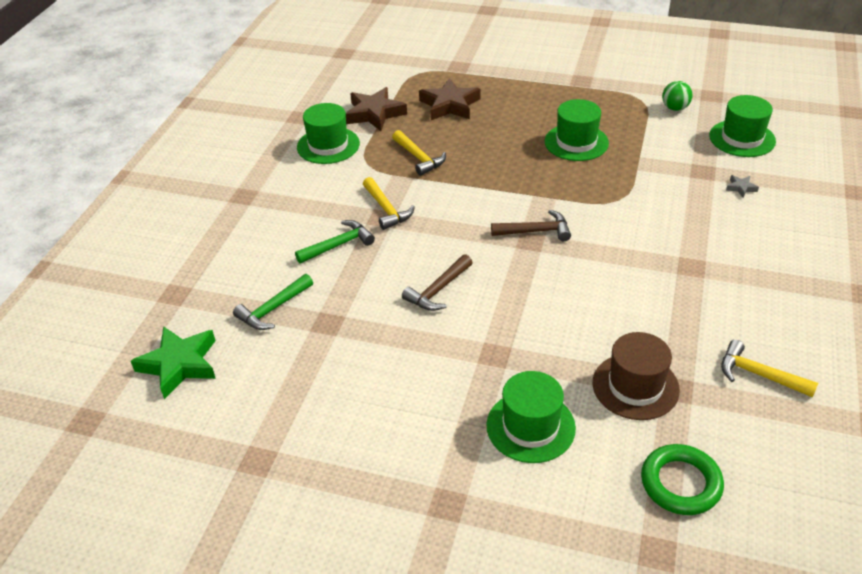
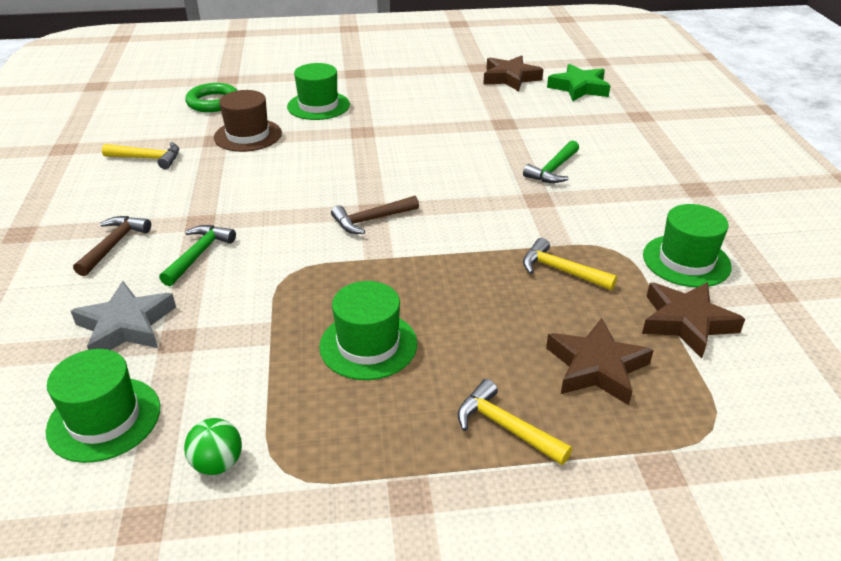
camera: 155 degrees right, 5 degrees down
(240, 415) = (510, 78): none -> brown star
(273, 309) = (554, 122): green hammer -> green hammer (198, 255)
(386, 209) = (541, 207): yellow hammer -> yellow hammer (505, 427)
(438, 290) = (434, 157): brown hammer -> brown hammer (114, 245)
(741, 188) = (126, 326): grey star -> grey star, size x2.30

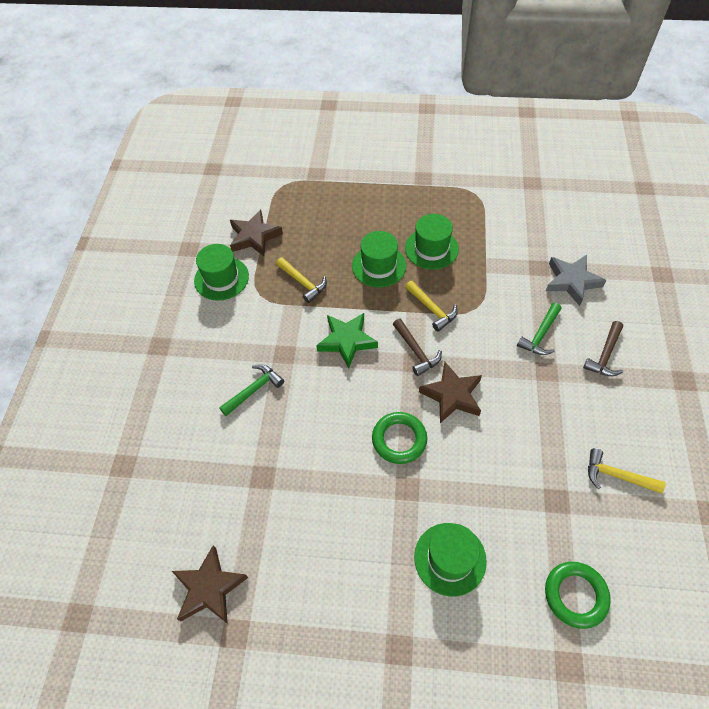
camera: 165 degrees left, 20 degrees up
(104, 419) = (564, 227): green hat -> green hat (379, 266)
(217, 463) = (505, 200): green ball -> none
(248, 135) = (524, 503): brown hat -> none
(371, 220) = (416, 351): brown hammer -> brown hammer turned 75 degrees clockwise
(377, 156) = (399, 439): none -> green ring
(505, 427) = (374, 198): yellow hammer -> yellow hammer (432, 309)
(579, 88) = (145, 542): green star -> green star (347, 341)
(596, 367) = (317, 219): brown star -> brown star (452, 395)

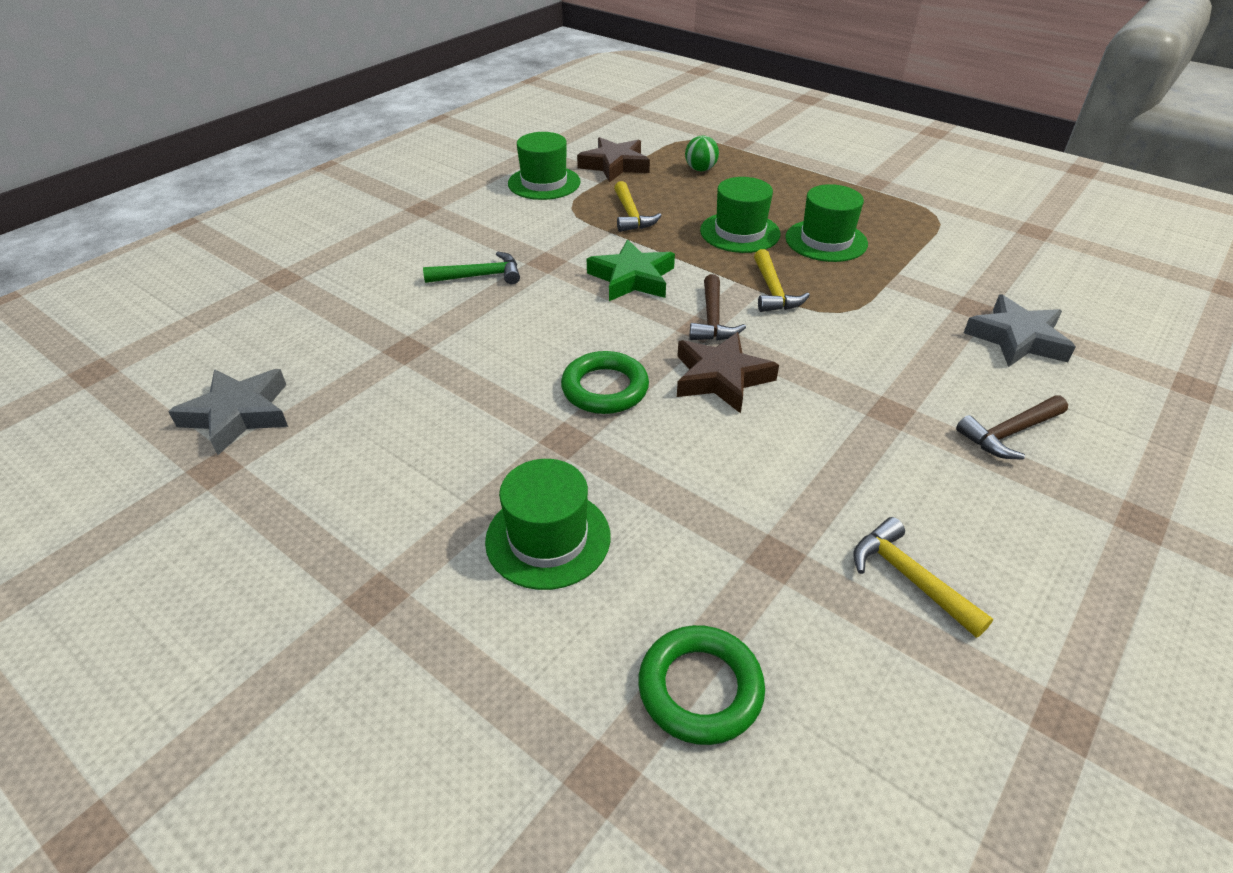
camera: 30 degrees right, 15 degrees down
(209, 588) = (238, 414): brown star -> grey star
(313, 214) = (700, 169): none -> green ball
(540, 335) = (915, 372): green hammer -> none

